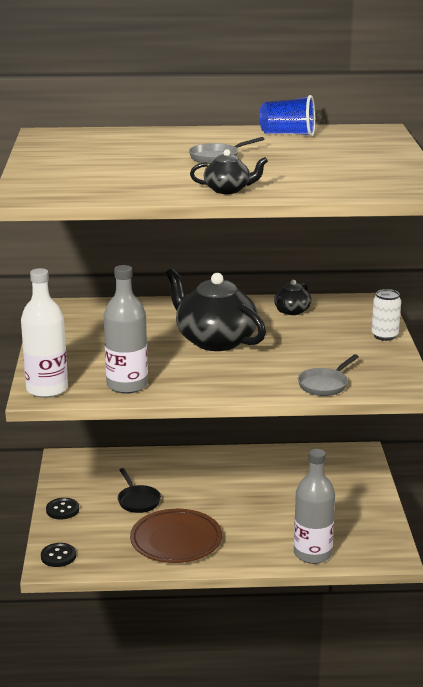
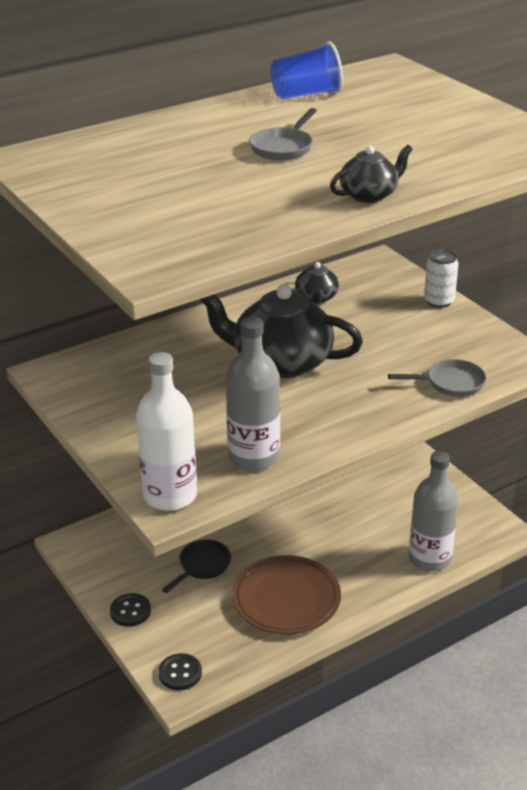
camera: 30 degrees left, 10 degrees up
(138, 501) = (202, 566): black pan -> black pan turned 90 degrees counterclockwise
(324, 385) = (451, 383): grey pan -> grey pan turned 105 degrees counterclockwise

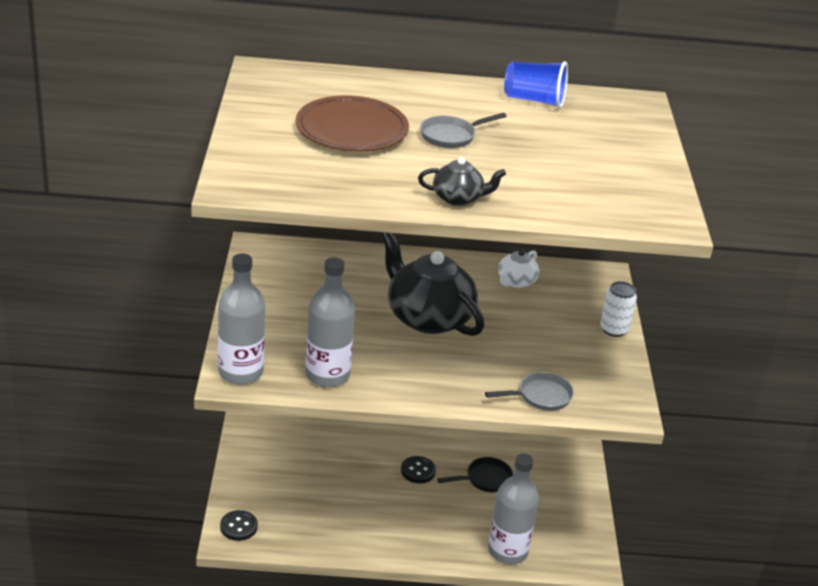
camera: 30 degrees right, 0 degrees up
(130, 611) = (247, 466): black button -> black button (418, 471)
(170, 496) = (240, 372): white bottle -> grey bottle
(202, 566) = (328, 462): black pan -> black pan (485, 479)
(286, 599) = (365, 519): brown plate -> brown plate (351, 130)
(316, 298) = (516, 281): black teapot -> white teapot
(451, 383) = (541, 396): grey pan -> grey pan turned 45 degrees counterclockwise

